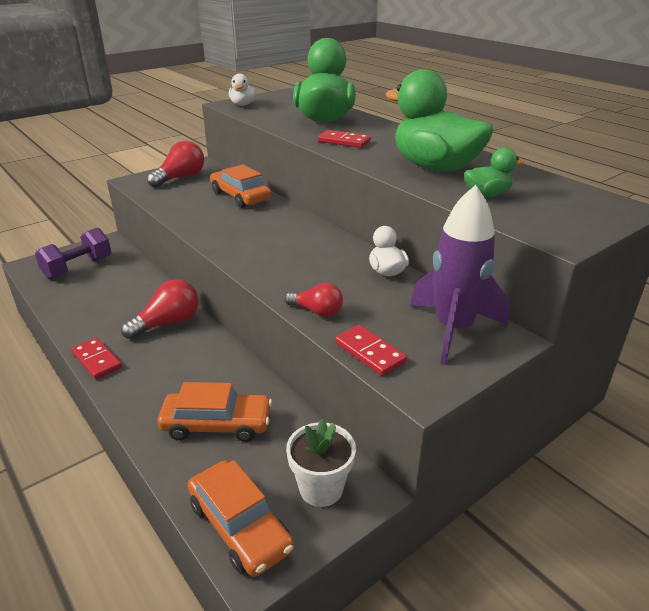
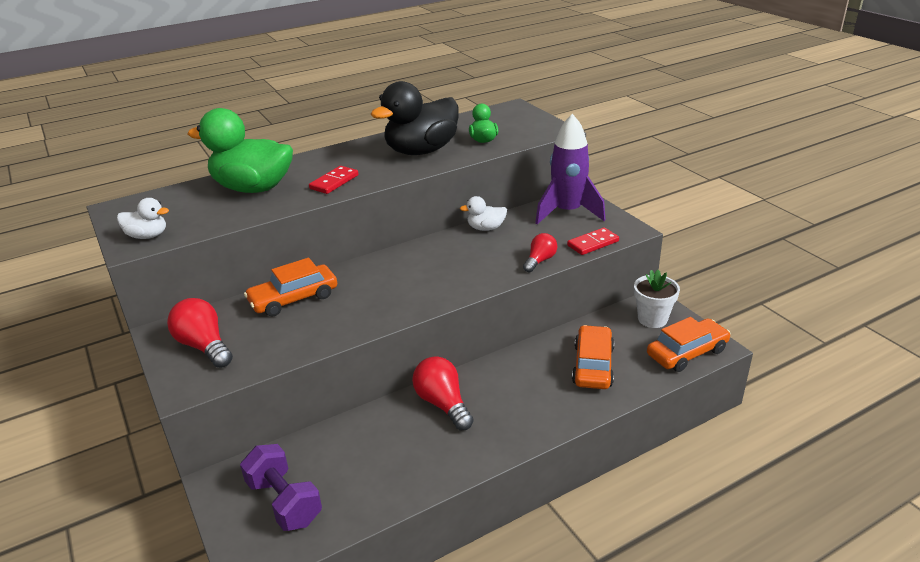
camera: 80 degrees left, 0 degrees up
(97, 360) = (499, 450): red domino -> none
(435, 167) = (421, 151): green duck -> black duck

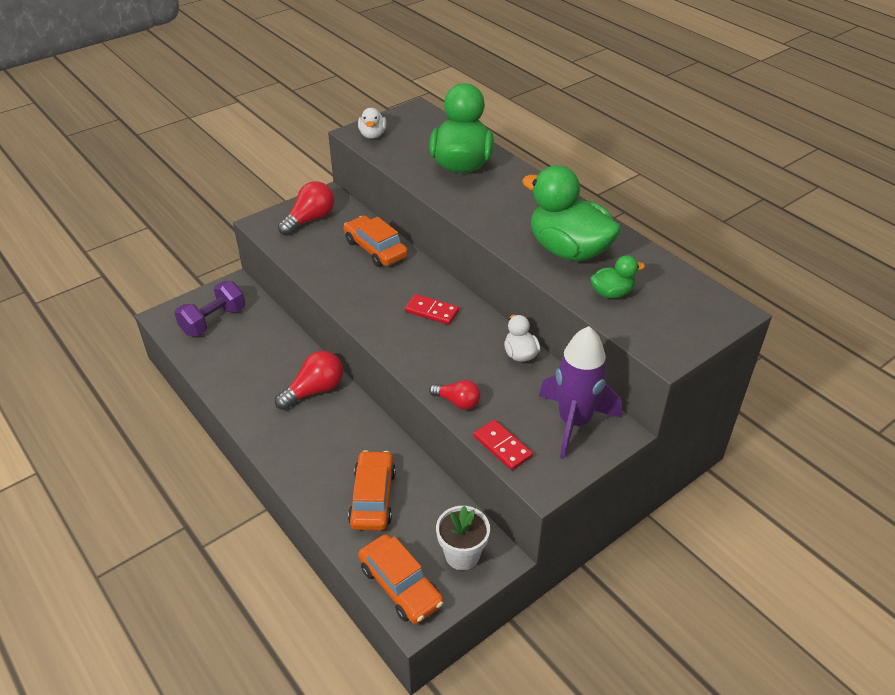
camera: 80 degrees right, 10 degrees up
(334, 182) = (481, 206): red domino -> red domino (431, 311)
(421, 151) = (568, 250): black duck -> green duck
(593, 365) = (373, 497): orange car -> orange car turned 90 degrees counterclockwise

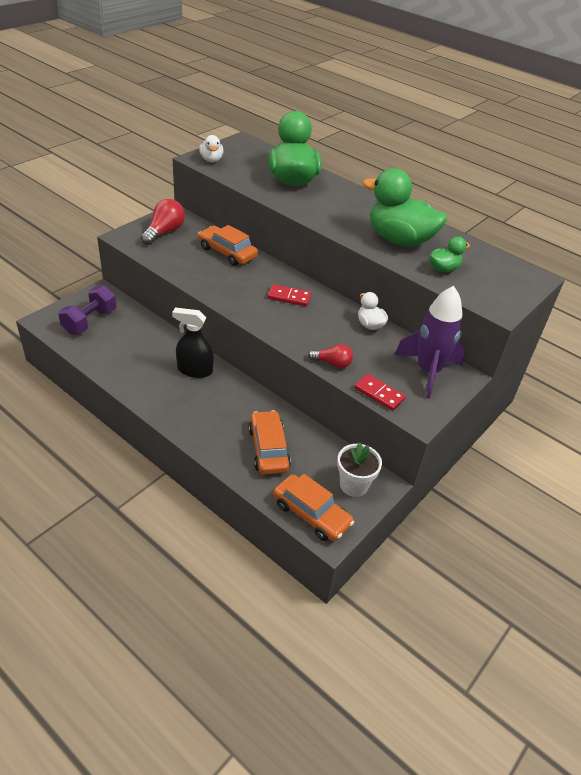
camera: 15 degrees left, 0 degrees up
(315, 390) = (195, 370): red light bulb -> black spray bottle

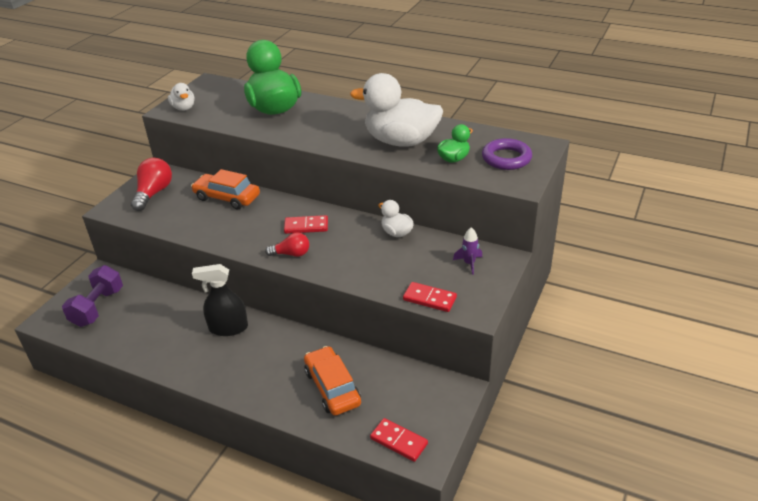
camera: 10 degrees left, 5 degrees down
(311, 514) = (399, 441): orange car -> red domino
(332, 363) = (373, 281): red light bulb -> red light bulb (291, 254)
(354, 485) = (431, 398): white flower pot -> none
(399, 240) = (401, 141): green duck -> white duck
(428, 371) = (469, 263): purple rocket -> purple rocket, size x0.43
(495, 281) = (506, 158): none -> purple ring

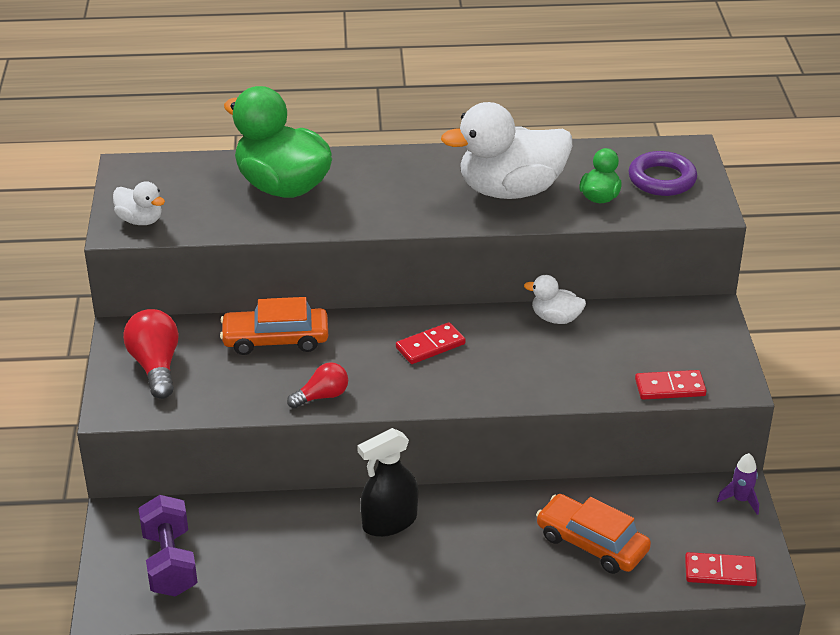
camera: 30 degrees left, 0 degrees up
(291, 254) = (448, 388): red light bulb -> red light bulb (322, 396)
(469, 263) = (677, 330): purple rocket -> purple rocket (740, 500)

